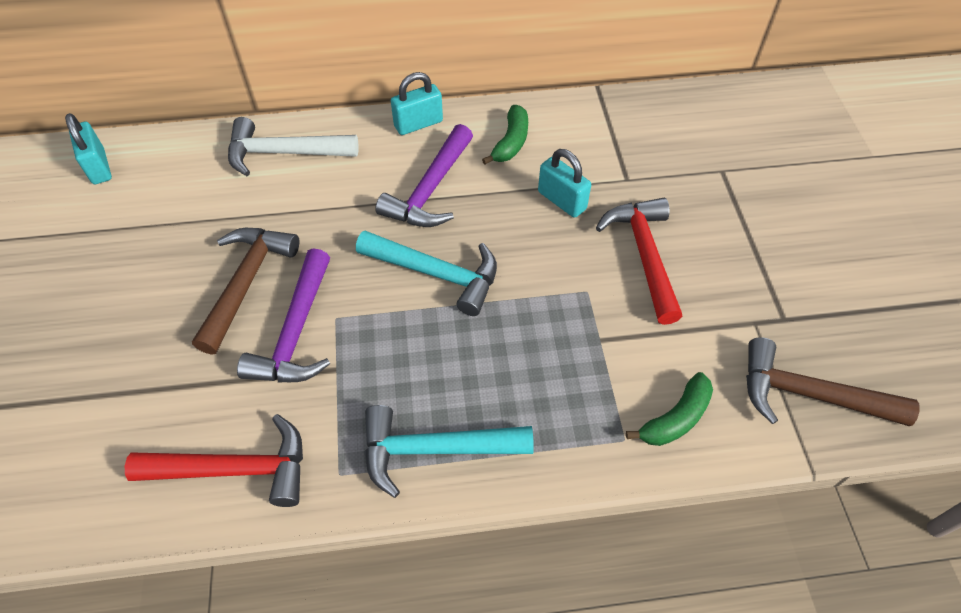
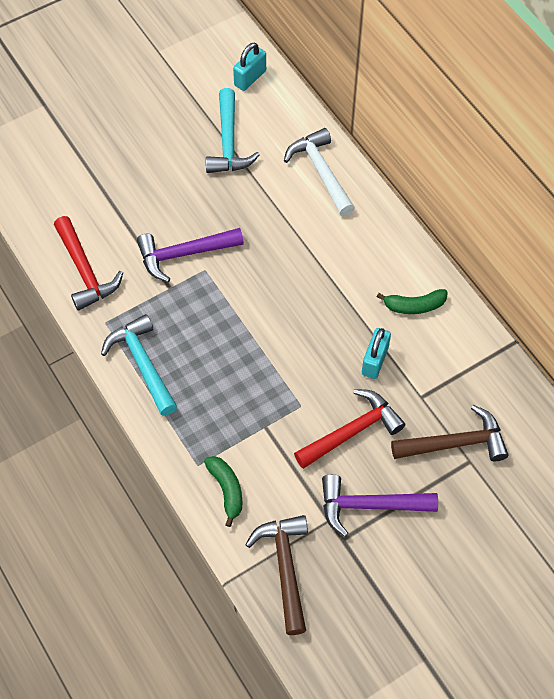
camera: 65 degrees right, 5 degrees up
(246, 283) = (205, 209): brown hammer -> brown hammer (455, 443)
(418, 124) = (397, 238): turquoise padlock -> none
(430, 190) = (338, 274): purple hammer -> purple hammer (369, 505)
(436, 274) = (268, 310): turquoise hammer -> turquoise hammer (228, 142)
(675, 418) = (226, 490): green banana -> green banana turned 135 degrees counterclockwise

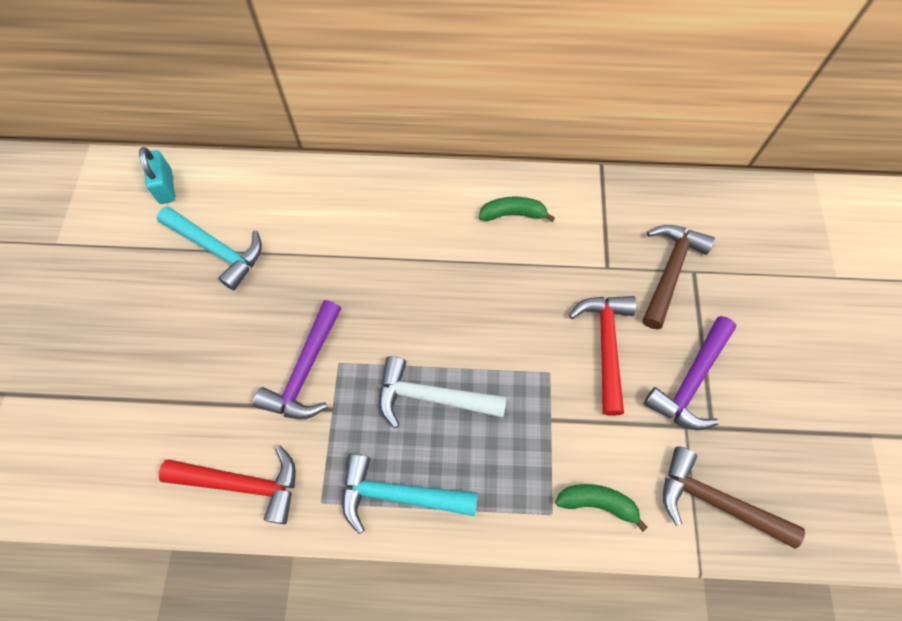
camera: 55 degrees left, 5 degrees up
(321, 172) = (318, 196): white hammer -> white hammer (431, 397)
(375, 361) = (546, 280): turquoise padlock -> none
(414, 306) = (513, 214): green banana -> green banana turned 120 degrees counterclockwise

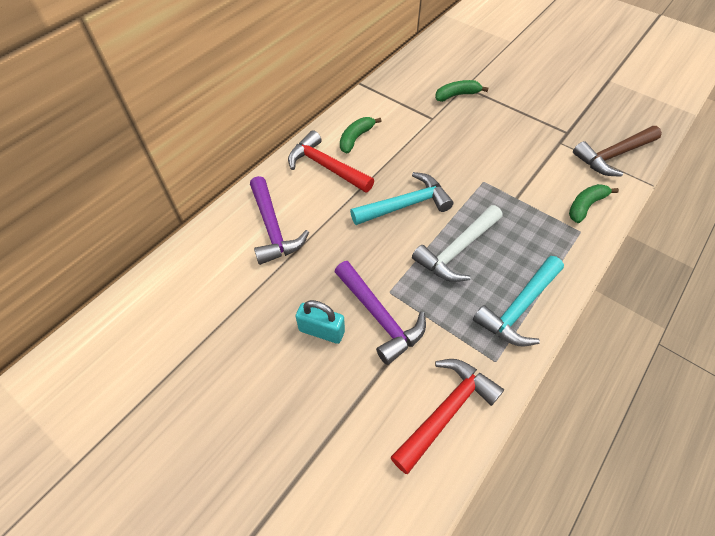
camera: 55 degrees left, 10 degrees down
(166, 187) = (115, 334): turquoise padlock -> turquoise padlock (321, 331)
(217, 250) = (217, 325): turquoise hammer -> turquoise hammer (405, 205)
(606, 346) = (484, 147): red hammer -> red hammer (326, 167)
(670, 271) = (457, 95): brown hammer -> green banana
(691, 381) = (533, 125): purple hammer -> purple hammer (273, 228)

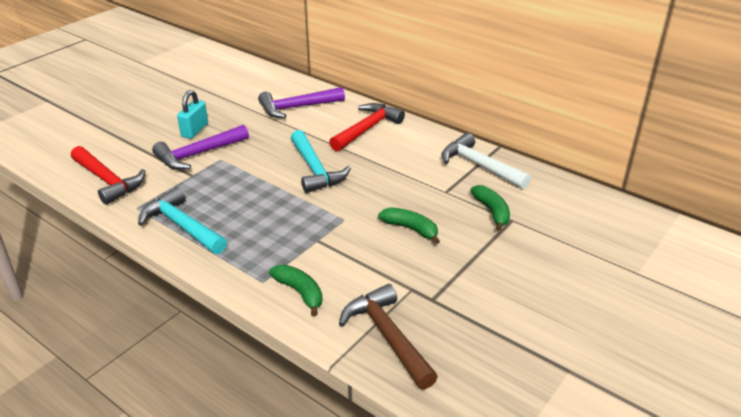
camera: 90 degrees right, 20 degrees down
(356, 138) = (407, 144): green banana -> green banana (411, 229)
(457, 250) = (255, 196): white hammer -> white hammer (479, 166)

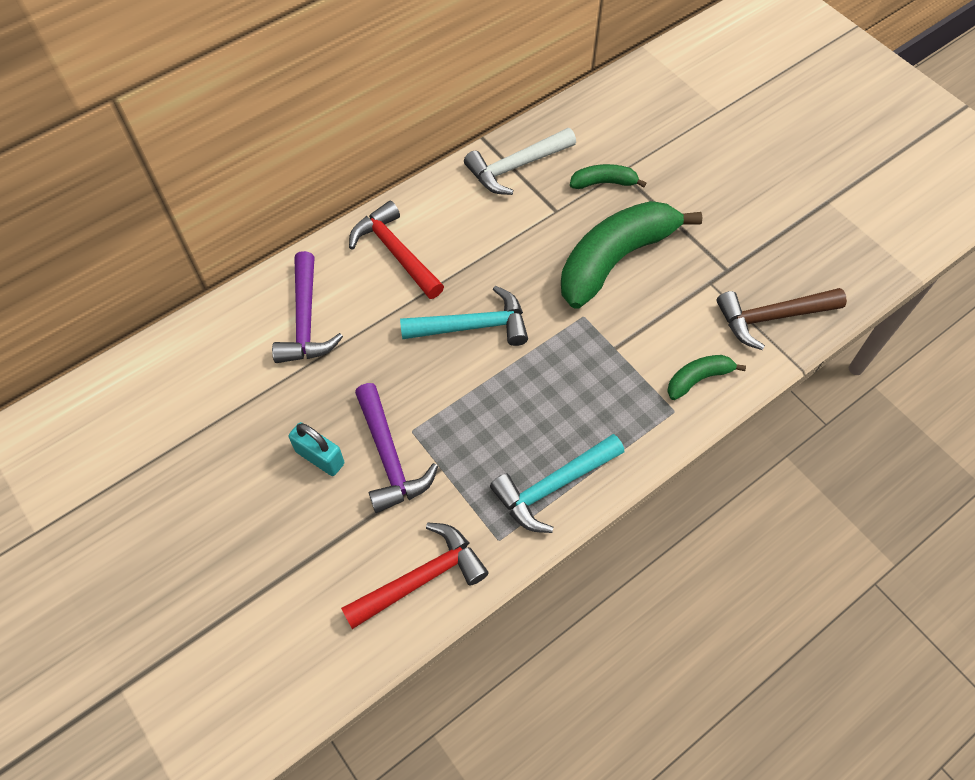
camera: 75 degrees left, 25 degrees up
(411, 229) = (615, 259): green banana -> green banana, size x2.17

